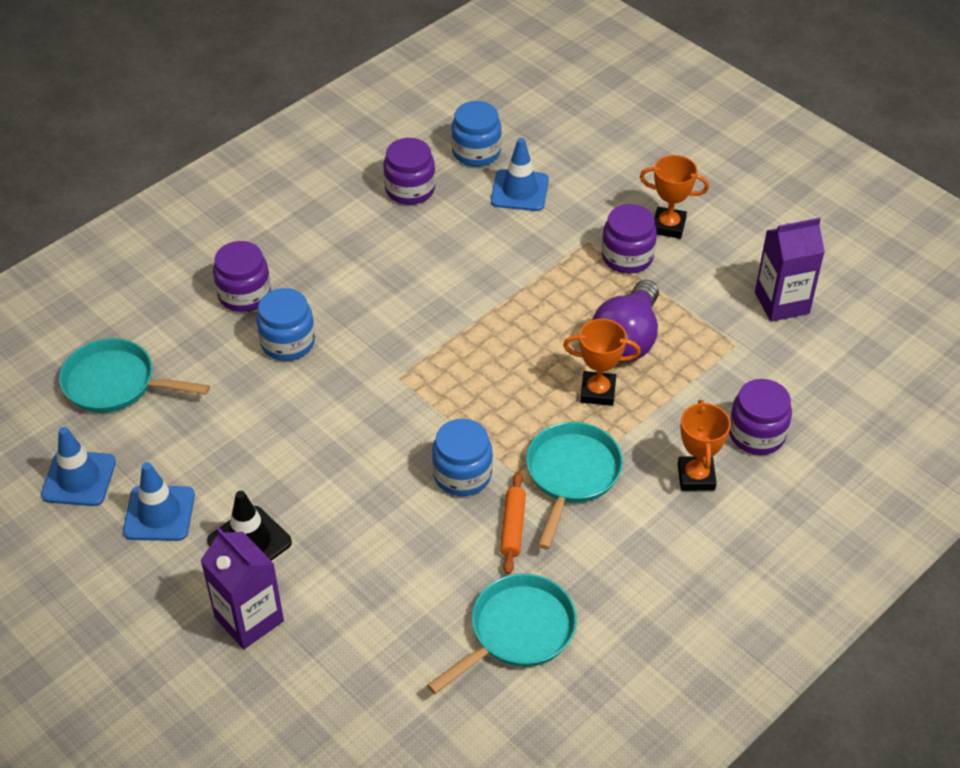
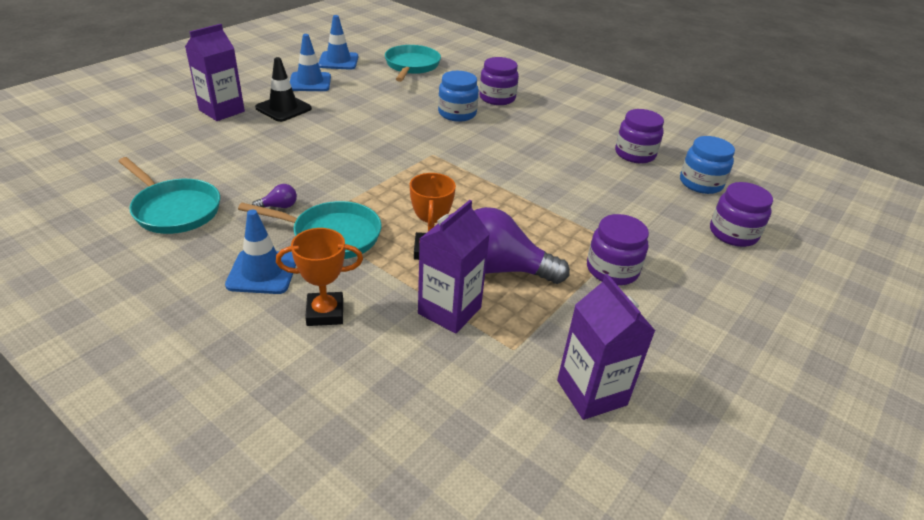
camera: 80 degrees right, 10 degrees down
(462, 474) = (335, 183): blue jar -> none
(512, 527) = (279, 206): orange rolling pin -> purple light bulb
(519, 191) = (666, 206): blue traffic cone -> blue traffic cone (262, 272)
(668, 226) = (672, 299): orange trophy -> none
(689, 383) = (449, 310): none -> purple carton
(756, 434) = (382, 362): purple jar -> purple jar (733, 233)

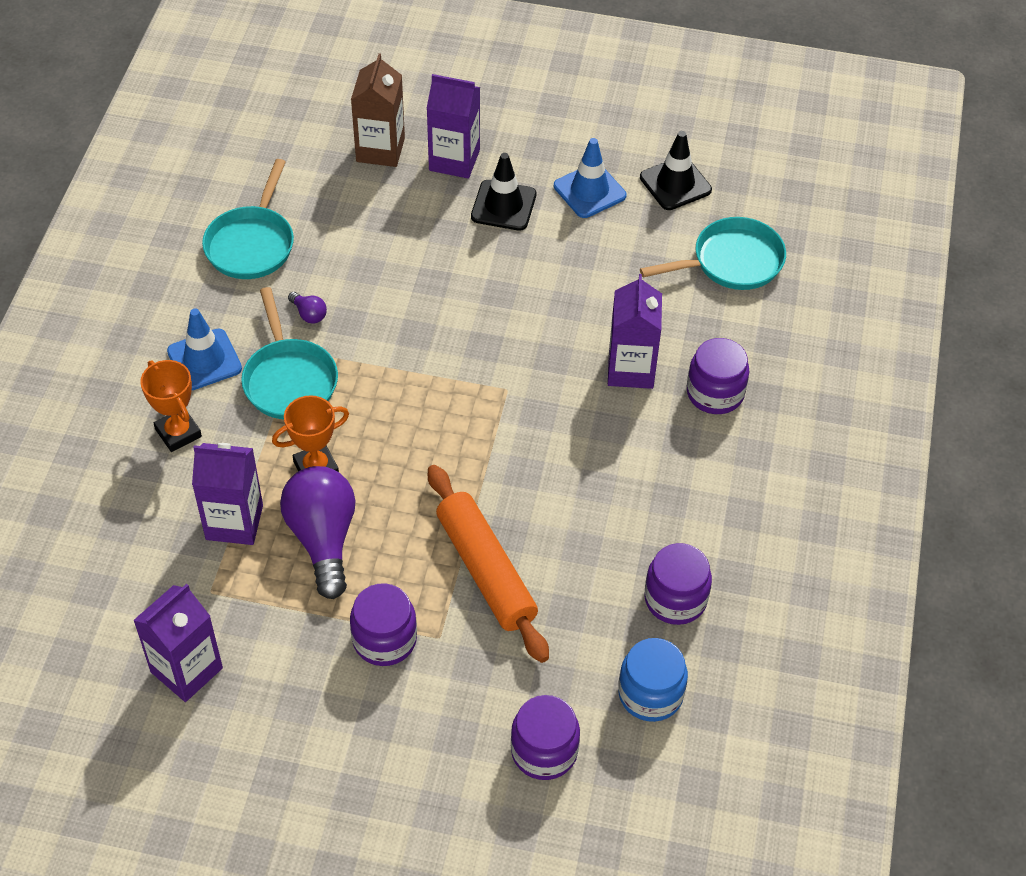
camera: 65 degrees right, 15 degrees up
(170, 131) = (380, 150): none -> brown carton
(338, 61) = (675, 184): blue traffic cone -> black traffic cone
(457, 113) = (631, 369): blue jar -> purple carton
(575, 208) = (485, 570): none -> orange rolling pin

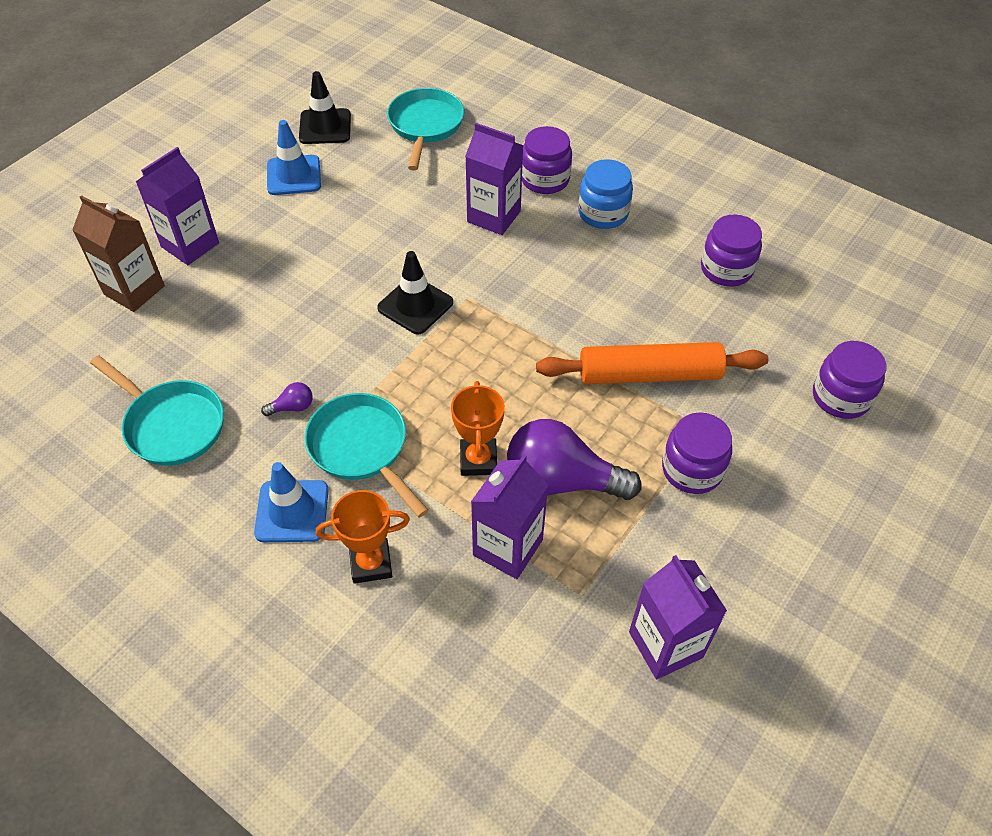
camera: 65 degrees left, 0 degrees up
(289, 380) = (361, 448): turquoise pan -> turquoise pan turned 135 degrees counterclockwise
(503, 206) = (268, 231): black traffic cone -> black traffic cone (415, 305)
(650, 694) = (808, 314): blue jar -> blue jar (603, 213)

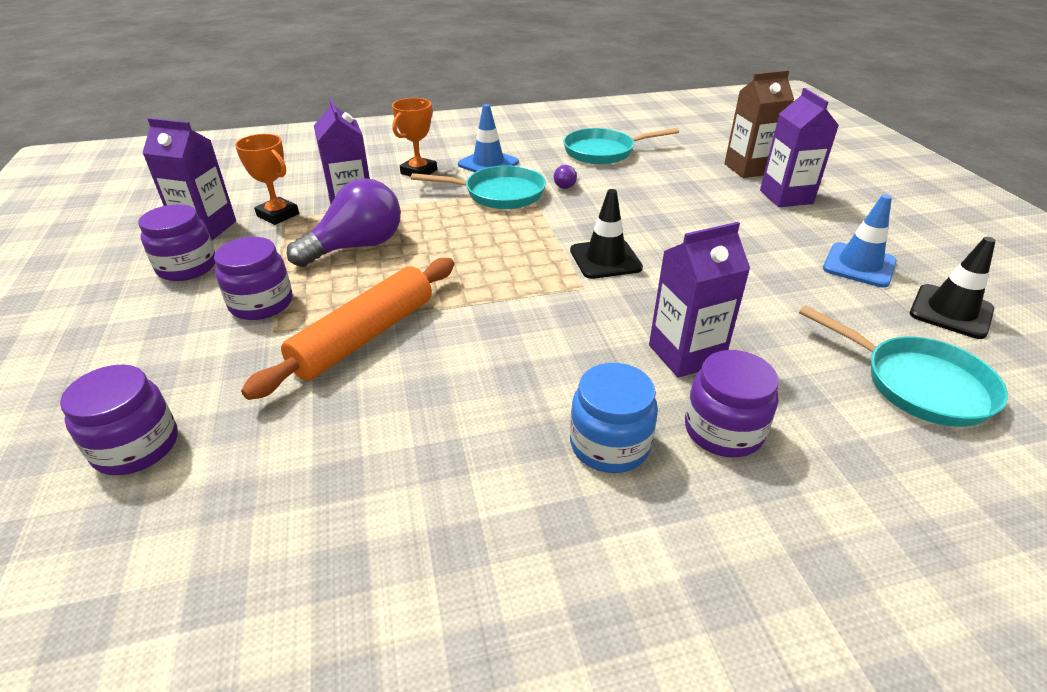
camera: 130 degrees right, 15 degrees down
(478, 460) = (424, 225): orange trophy -> orange trophy (278, 215)
(726, 269) = (392, 494): purple jar -> purple jar (187, 267)

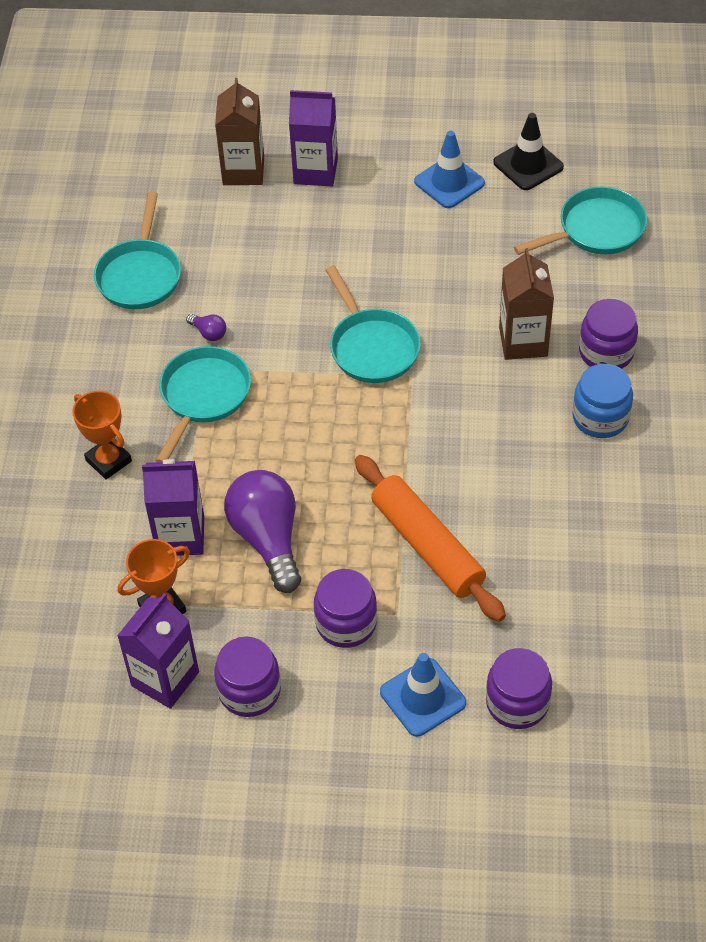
camera: 70 degrees left, 15 degrees up
(488, 163) = (118, 389): blue traffic cone -> blue traffic cone (422, 697)
(605, 259) = (372, 347): black traffic cone -> turquoise pan
(685, 354) = (523, 341): purple carton -> brown carton

